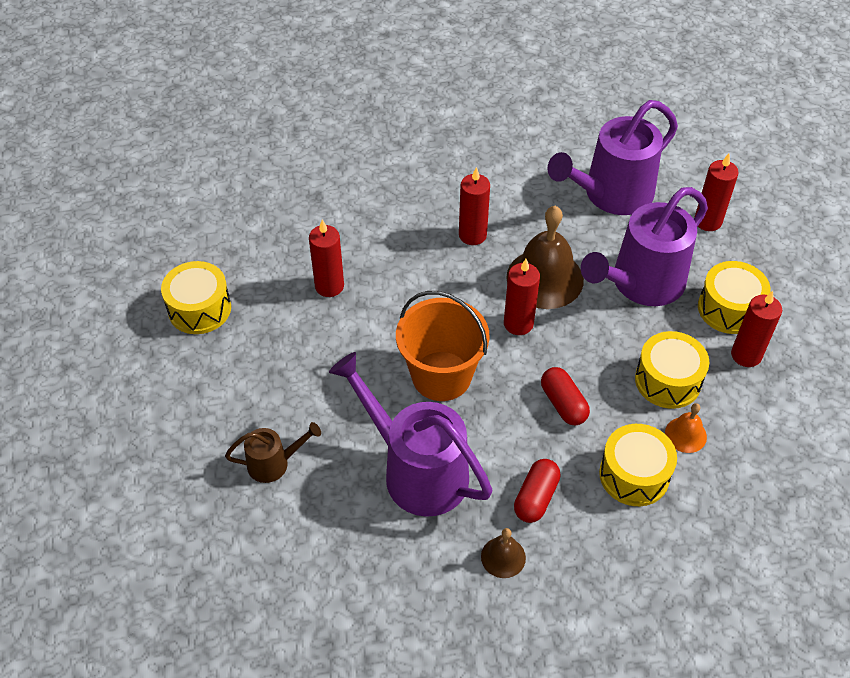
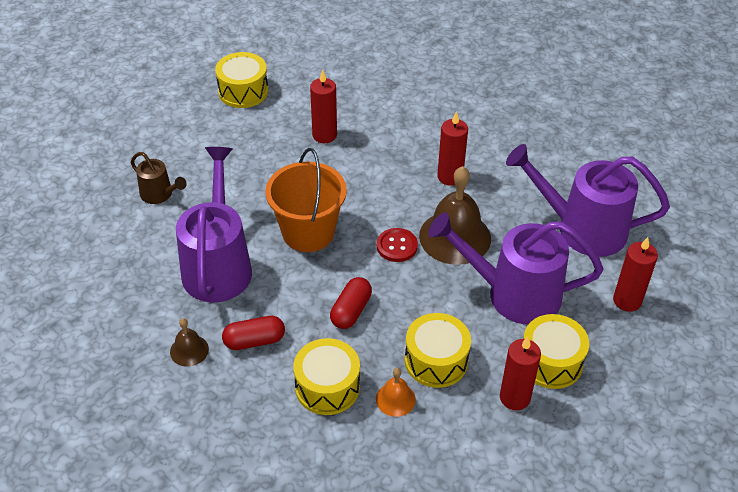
camera: 50 degrees right, 5 degrees down
(518, 324) = (397, 246): red candle -> red button

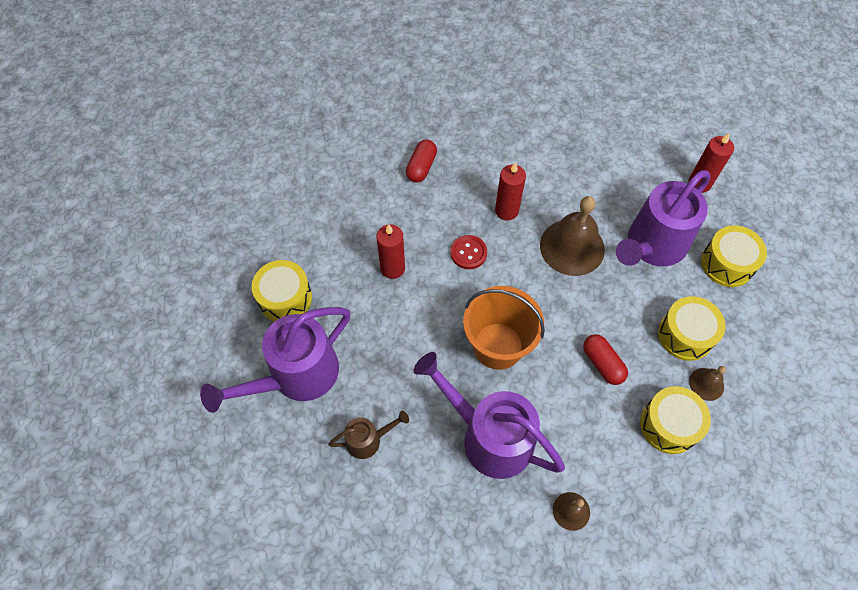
camera: 55 degrees left, 15 degrees up
(254, 341) = (591, 453): red capsule -> red capsule (421, 167)
(395, 399) = (706, 384): orange bell -> brown bell
(397, 246) = (555, 291): red button -> red button (468, 253)
(514, 398) = (746, 306): red candle -> none
(581, 228) = (616, 164): purple watering can -> purple watering can (296, 376)

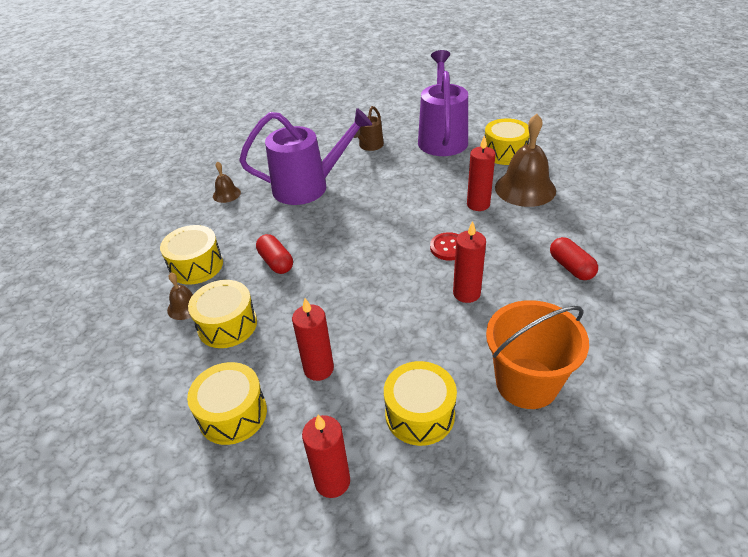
camera: 135 degrees right, 20 degrees down
(498, 346) = (356, 221): orange bucket -> orange bucket (526, 383)
(572, 247) = (383, 311): brown bell -> brown bell (525, 188)
(602, 363) = (276, 262): red capsule -> red capsule turned 45 degrees clockwise
(622, 174) = (419, 414): none -> yellow drum
(652, 246) = (318, 369): purple watering can -> red candle

